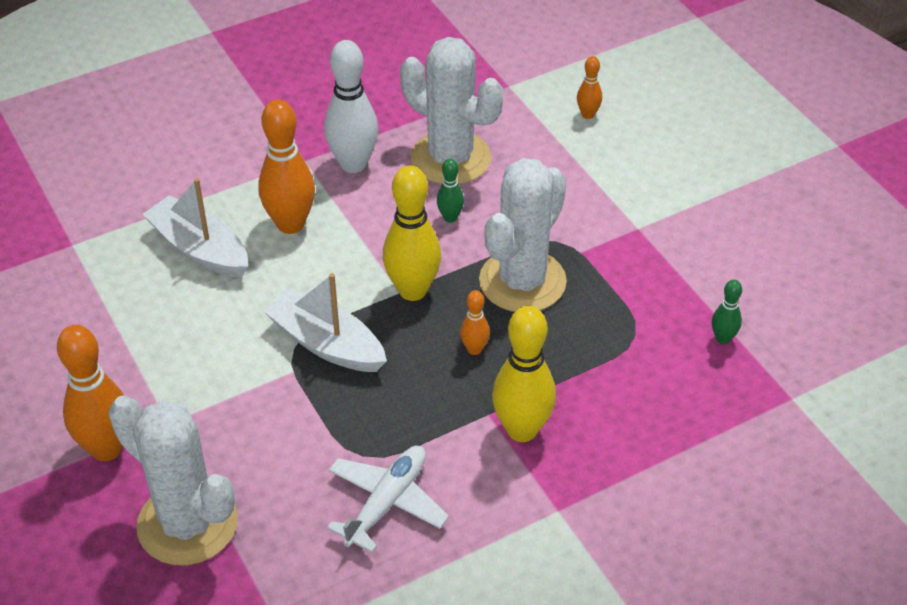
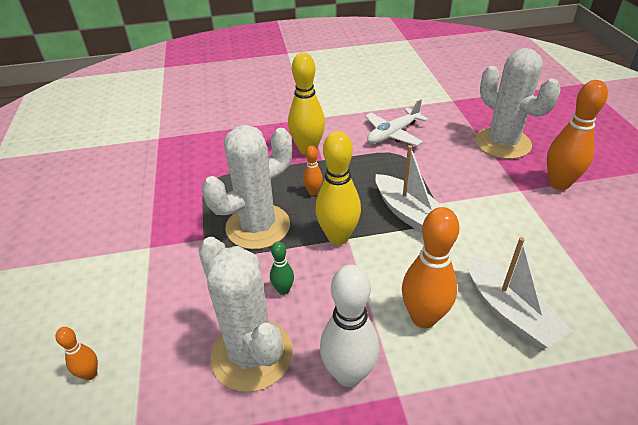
camera: 160 degrees left, 5 degrees down
(723, 339) = (164, 169): green bowling pin -> none

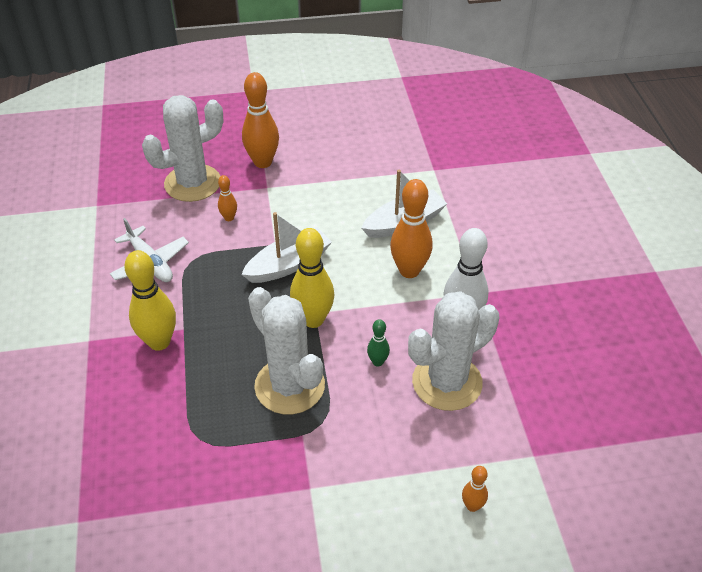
camera: 90 degrees left, 5 degrees up
(313, 192) = (241, 338): orange bowling pin -> orange bowling pin (229, 218)

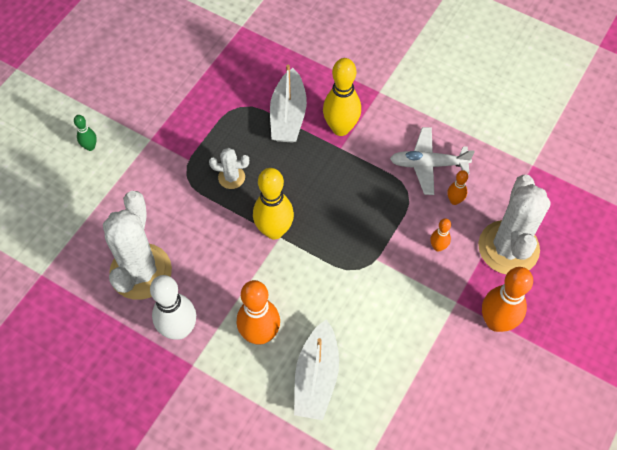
camera: 130 degrees right, 15 degrees up
(288, 264) = (345, 253): white boat -> white boat (288, 115)
(289, 386) = (231, 177): white cactus -> white cactus, size x0.46
(377, 362) = (199, 243): green bowling pin -> green bowling pin (90, 147)
(472, 506) = (51, 211): orange bowling pin -> orange bowling pin (454, 200)

